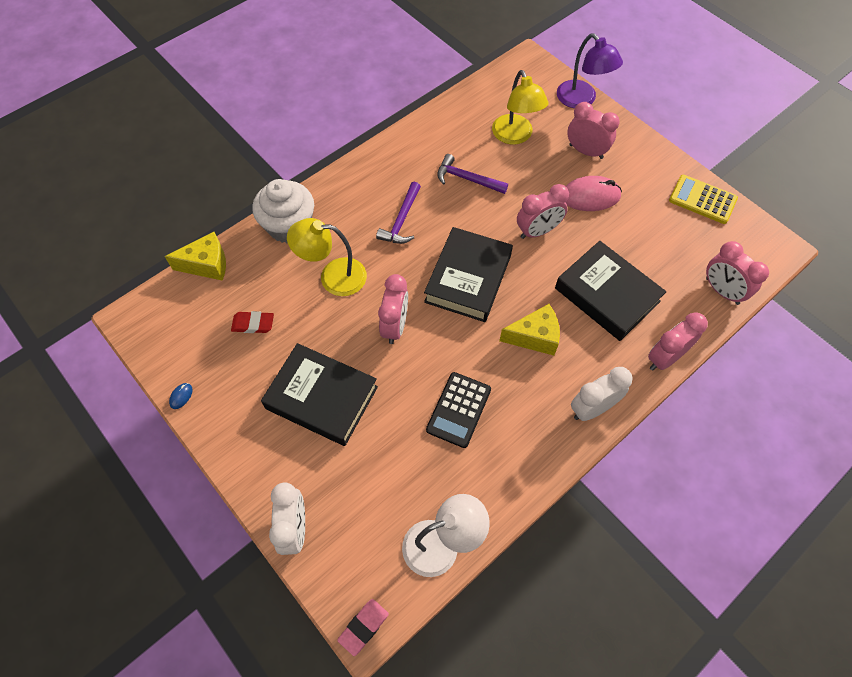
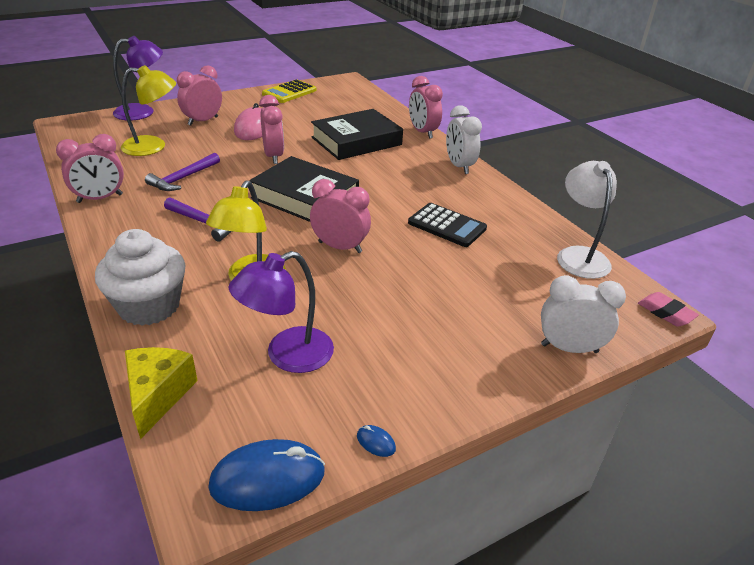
camera: 80 degrees left, 25 degrees down
(149, 343) = (268, 479): none -> blue mouse
(253, 324) = (287, 355): red eraser -> purple lamp
(321, 398) = (412, 309): black book -> none
(534, 337) = (384, 177): yellow cheese -> none
(722, 291) = (374, 103): pink clock -> pink clock (100, 198)

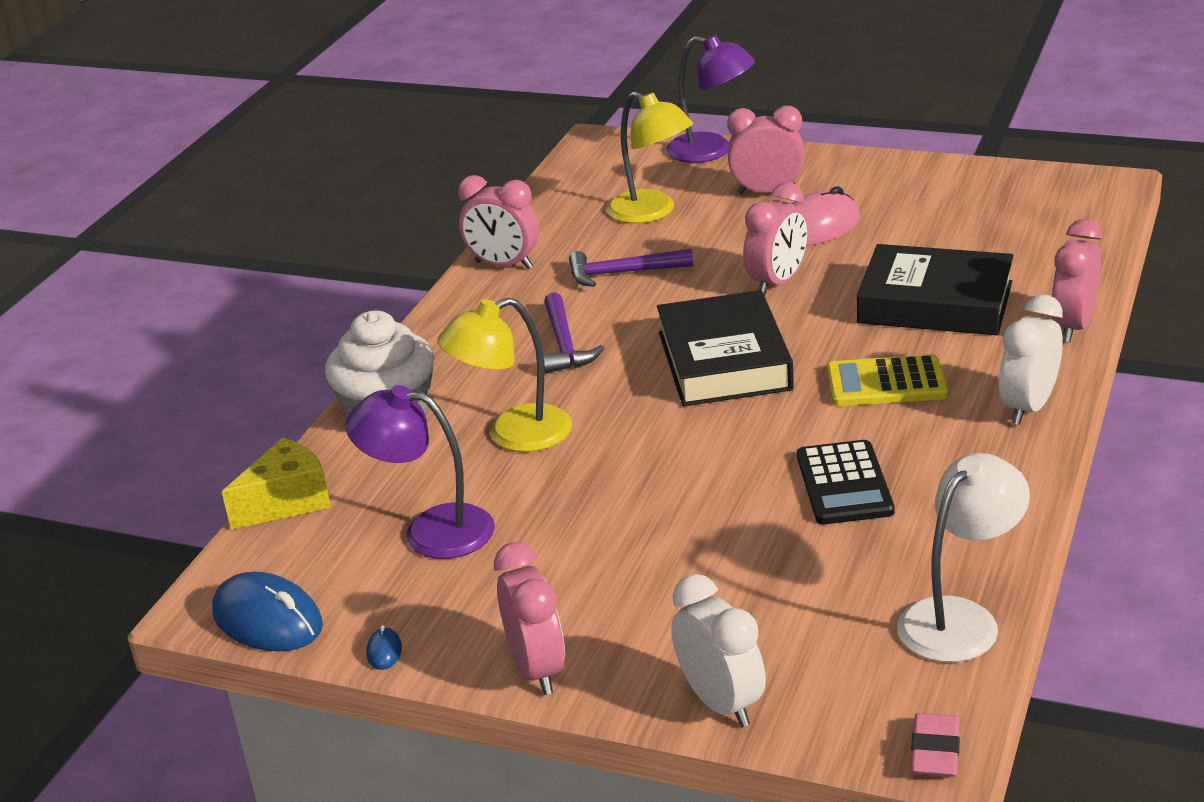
camera: 55 degrees right, 5 degrees down
(289, 92) = (969, 179): yellow calculator -> yellow calculator (886, 383)
(340, 247) = (662, 445): pink clock -> pink clock (537, 669)

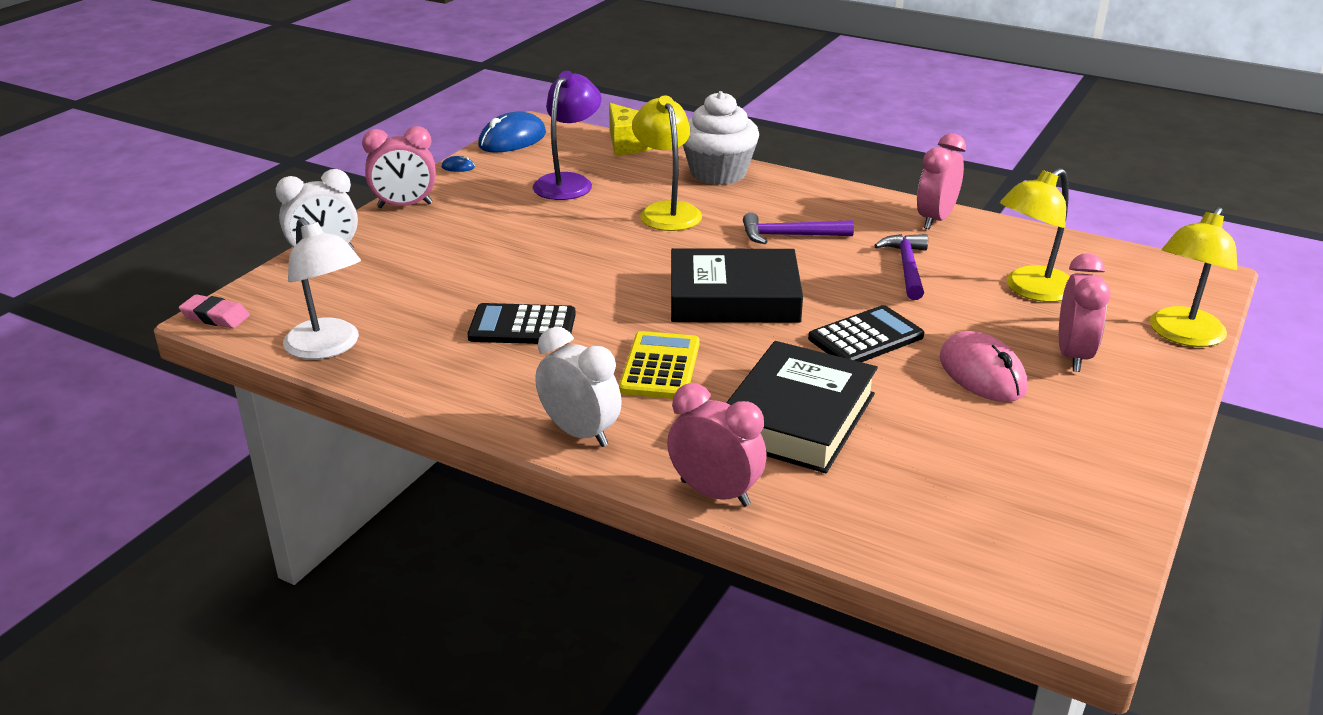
camera: 95 degrees right, 0 degrees up
(711, 151) = (1182, 335): purple lamp -> yellow lamp
(777, 283) = (866, 338): pink clock -> black calculator

